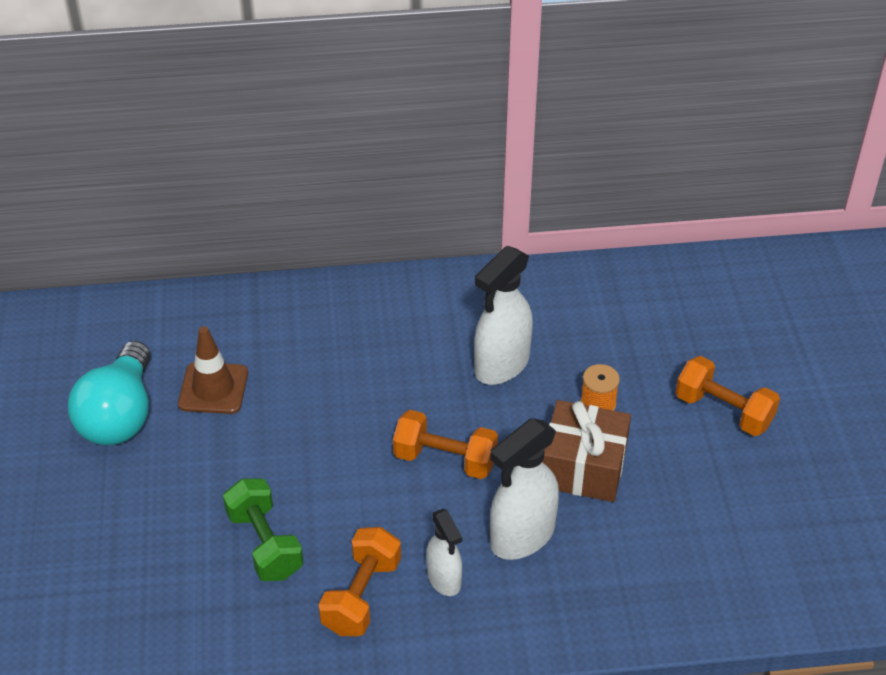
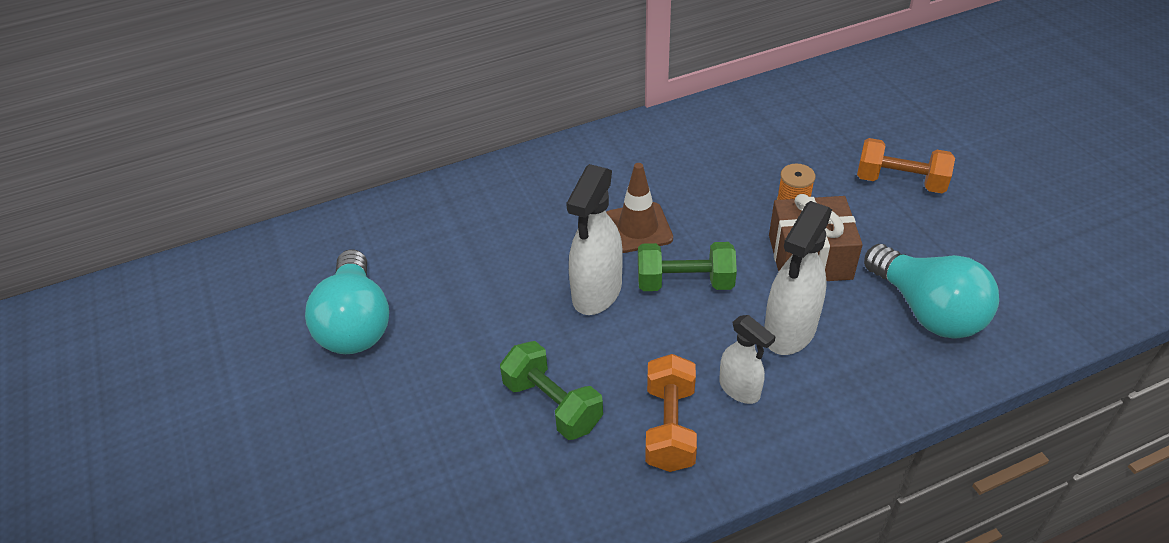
camera: 15 degrees left, 0 degrees up
(213, 388) = (438, 276): brown traffic cone -> brown traffic cone (638, 228)
(445, 459) = (685, 283): orange dumbbell -> green dumbbell
(501, 365) = (693, 192): white spray bottle -> white spray bottle (596, 292)
(670, 554) = (927, 310): none -> turquoise light bulb

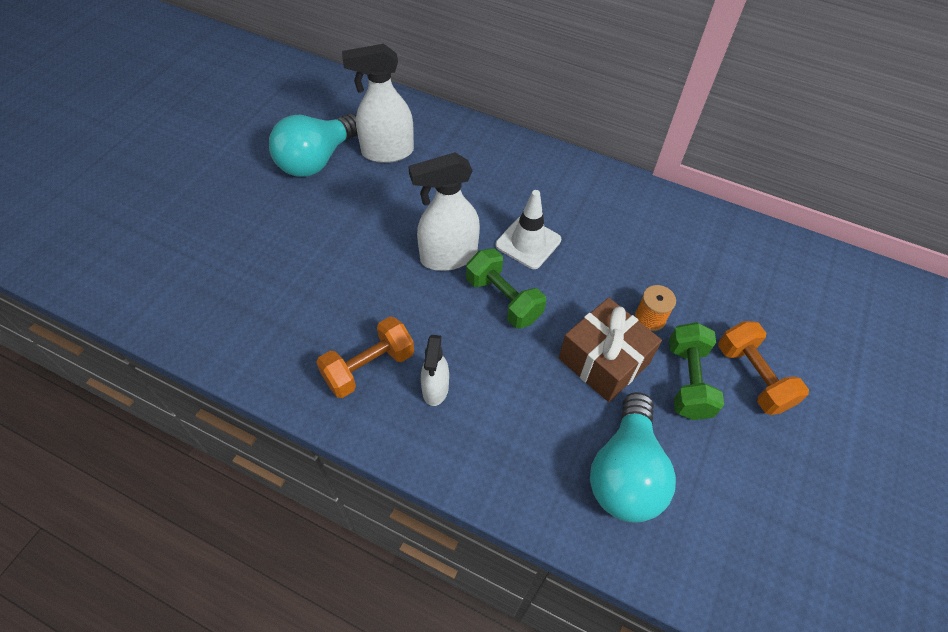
camera: 45 degrees right, 10 degrees up
(552, 404) = (335, 293): green dumbbell -> green dumbbell (688, 381)
(638, 228) = (528, 242): brown traffic cone -> white traffic cone
(789, 331) = (516, 389): white spray bottle -> white spray bottle (387, 152)

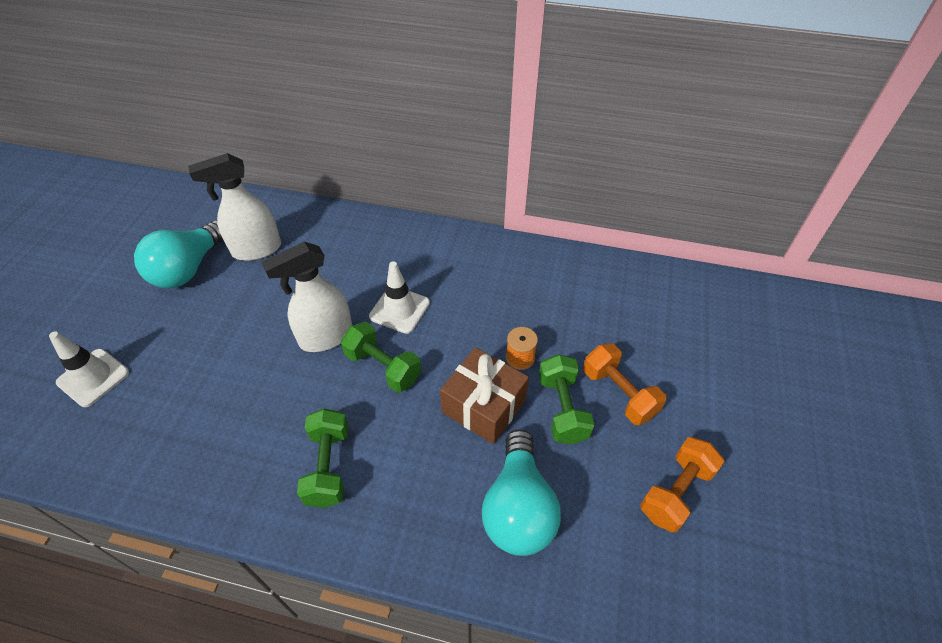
camera: 10 degrees left, 5 degrees down
(215, 253) = (93, 377): none -> white traffic cone
(369, 367) = (260, 459): orange dumbbell -> orange dumbbell (675, 492)
(435, 389) = (328, 466): white spray bottle -> green dumbbell

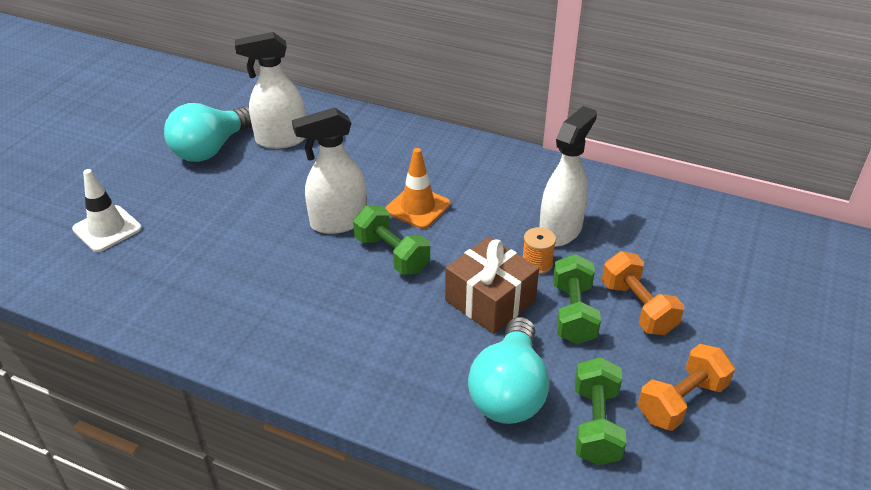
camera: 10 degrees right, 10 degrees down
(328, 466) = (322, 330): green dumbbell -> green dumbbell (595, 425)
(399, 310) = (418, 207): white traffic cone -> orange traffic cone
(535, 317) = (560, 230): none -> white spray bottle

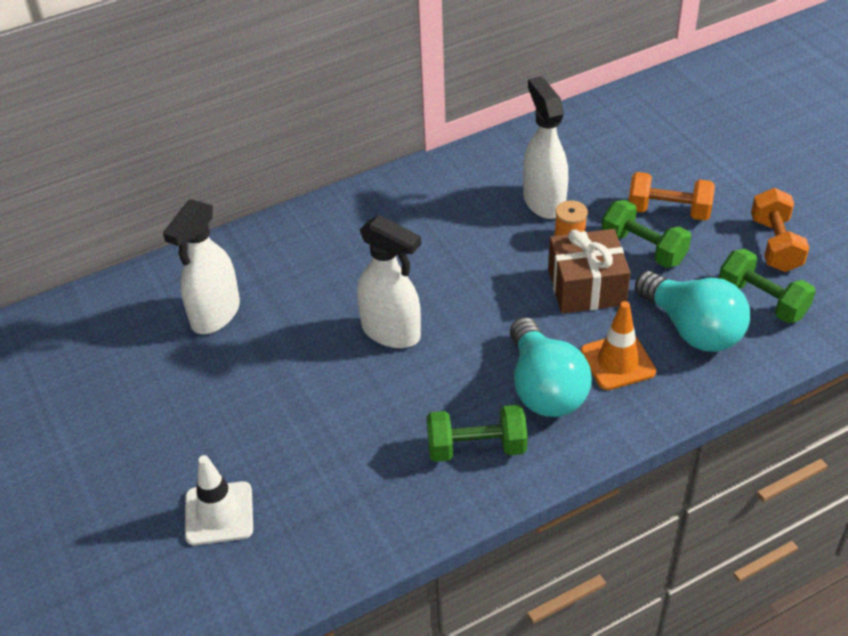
camera: 50 degrees left, 5 degrees up
(211, 149) = (169, 375): turquoise light bulb -> turquoise light bulb (544, 388)
(338, 222) = (391, 332): white spray bottle -> white spray bottle turned 75 degrees counterclockwise
(392, 254) = (472, 318): green dumbbell -> green dumbbell (476, 448)
(418, 207) = (425, 269): orange traffic cone -> orange traffic cone (617, 362)

